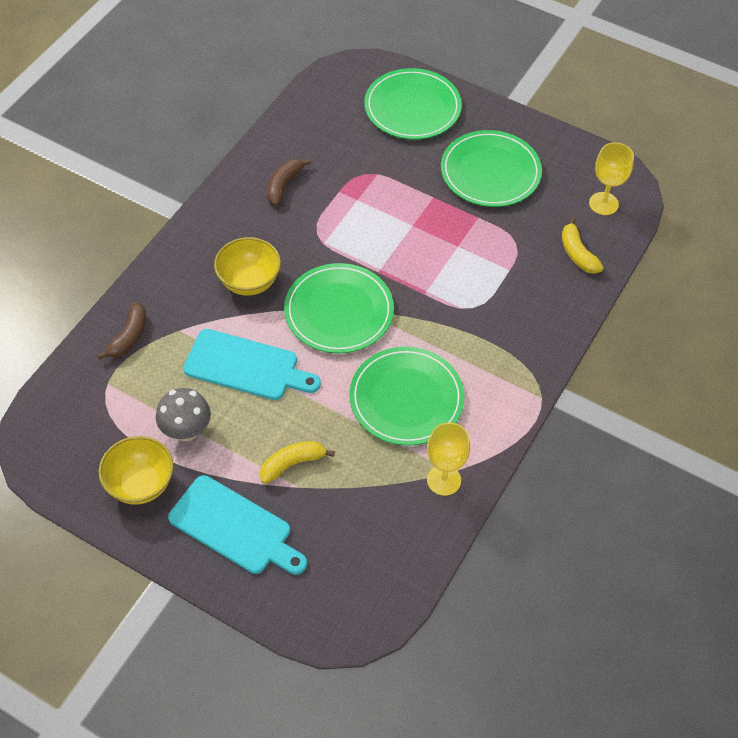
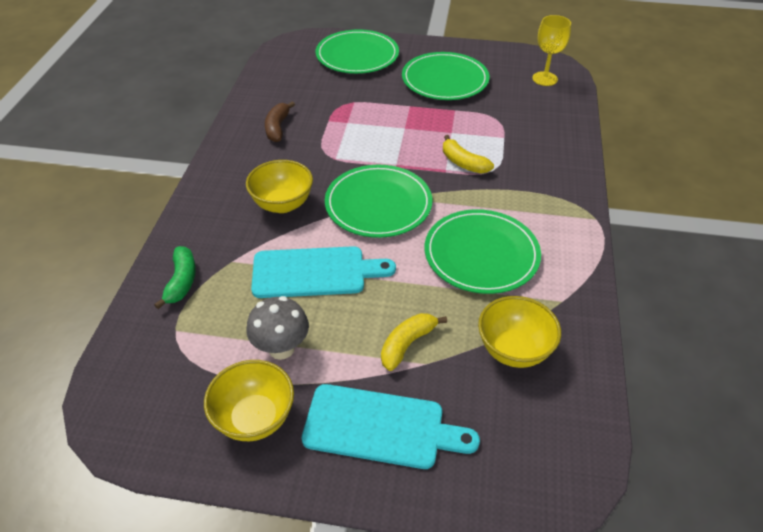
camera: 20 degrees left, 10 degrees down
(129, 337) = (181, 281): brown banana -> green banana
(380, 501) = (514, 350): none -> yellow bowl
(444, 480) = (560, 311): yellow goblet -> none
(577, 254) = (549, 113): yellow banana -> yellow banana (463, 163)

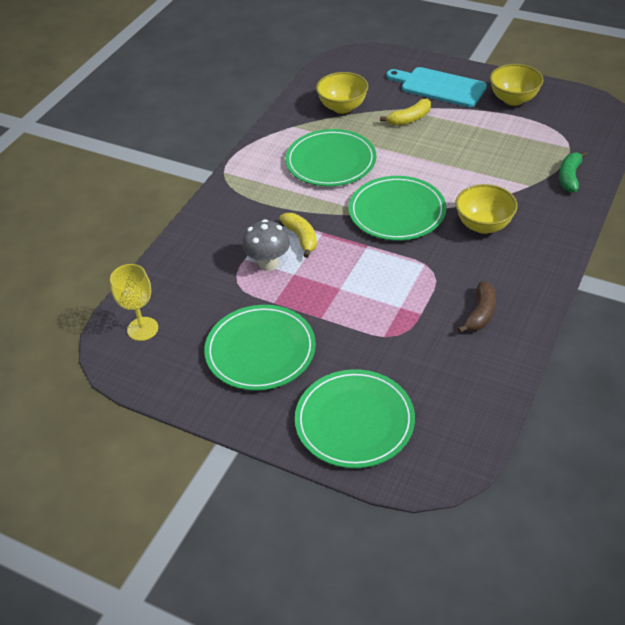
camera: 160 degrees left, 0 degrees up
(281, 348) = (494, 128): grey mushroom -> grey mushroom (268, 263)
(315, 272) = (463, 168): turquoise cutting board -> none

